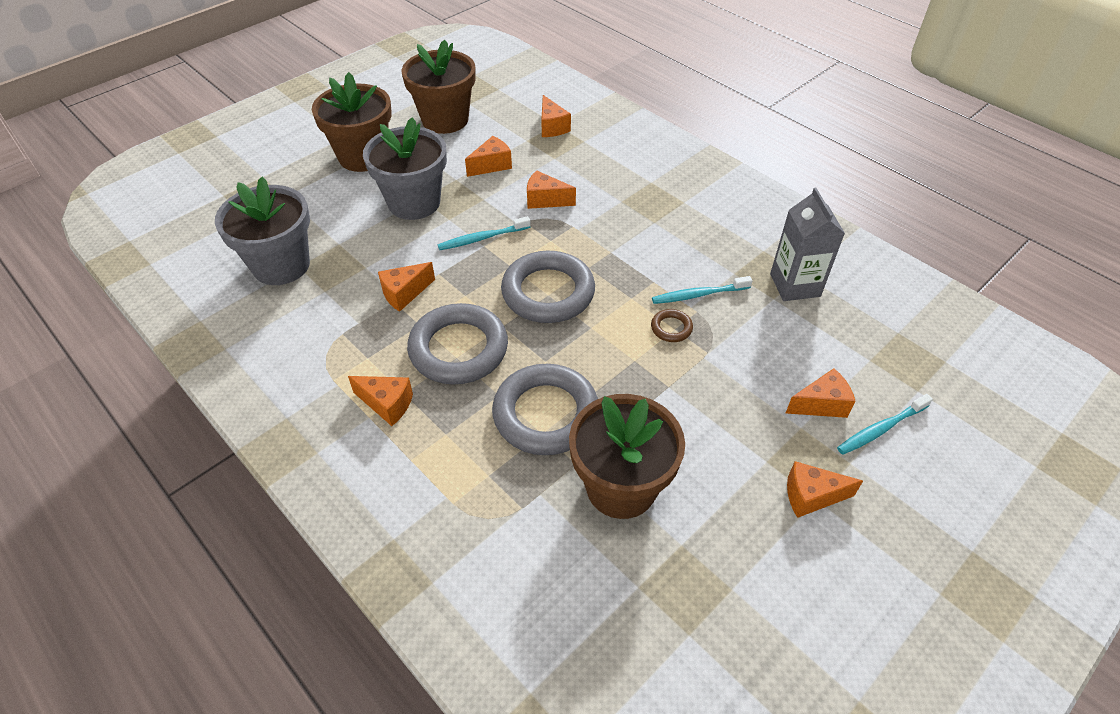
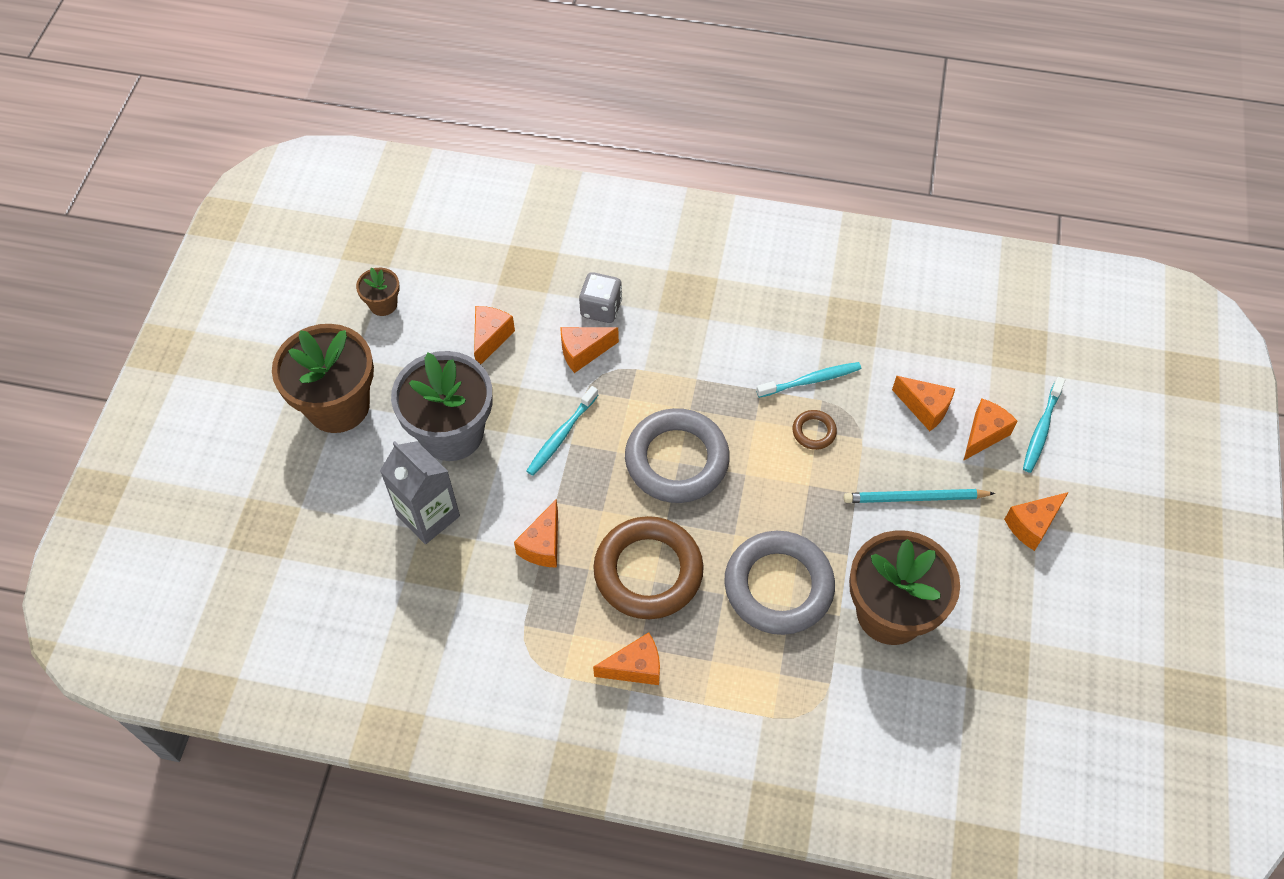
camera: 35 degrees left, 10 degrees up
(281, 265) = (385, 591): grey flower pot -> none
(445, 120) = (383, 304): brown flower pot -> brown flower pot, size x0.46
(458, 349) = (648, 571): grey ring -> brown ring
(552, 127) = (509, 251): orange cheese -> orange cheese (924, 408)
(582, 182) = (601, 308): none -> grey dice
(699, 295) = (810, 380): turquoise toothbrush -> turquoise toothbrush turned 150 degrees counterclockwise
(717, 417) = (915, 498): none -> turquoise pencil
(795, 285) = (882, 320): grey carton -> grey carton (428, 516)

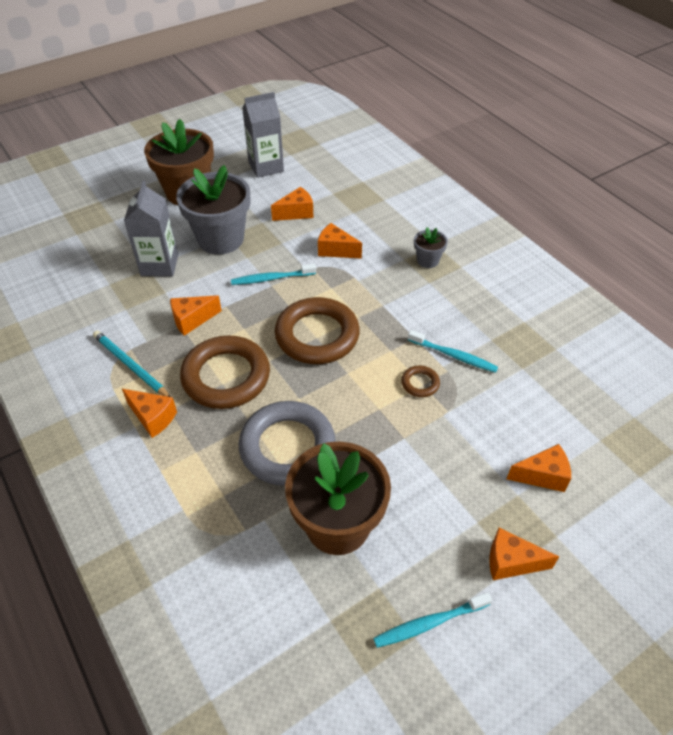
camera: 45 degrees right, 10 degrees down
(383, 304) = (266, 167): brown flower pot -> grey carton
(601, 308) = (372, 237): grey dice -> none
(676, 460) = (317, 335): grey ring -> brown ring
(681, 295) = (428, 260): none -> grey flower pot
(915, 498) = (442, 473): turquoise pencil -> turquoise pencil (131, 366)
(924, 408) = (515, 427): orange cheese -> none
(1041, 429) = (594, 508): turquoise toothbrush -> turquoise toothbrush (430, 623)

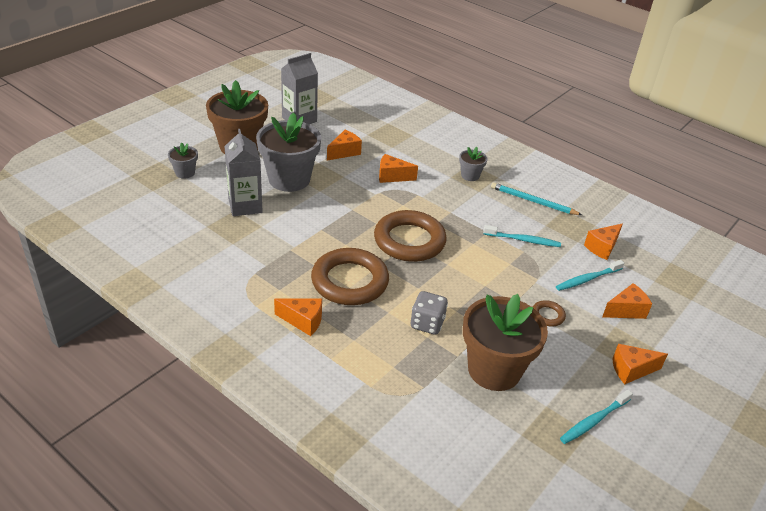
camera: 20 degrees left, 10 degrees down
(117, 217) = (185, 173): none -> grey flower pot
(131, 366) = (262, 286): turquoise pencil -> turquoise pencil (533, 201)
(192, 320) = (297, 244): orange cheese -> orange cheese (602, 248)
(272, 278) = (349, 204): turquoise toothbrush -> turquoise toothbrush (587, 279)
(287, 447) = (427, 324): grey ring -> grey dice
(420, 383) = (507, 263): brown ring -> brown ring (547, 315)

